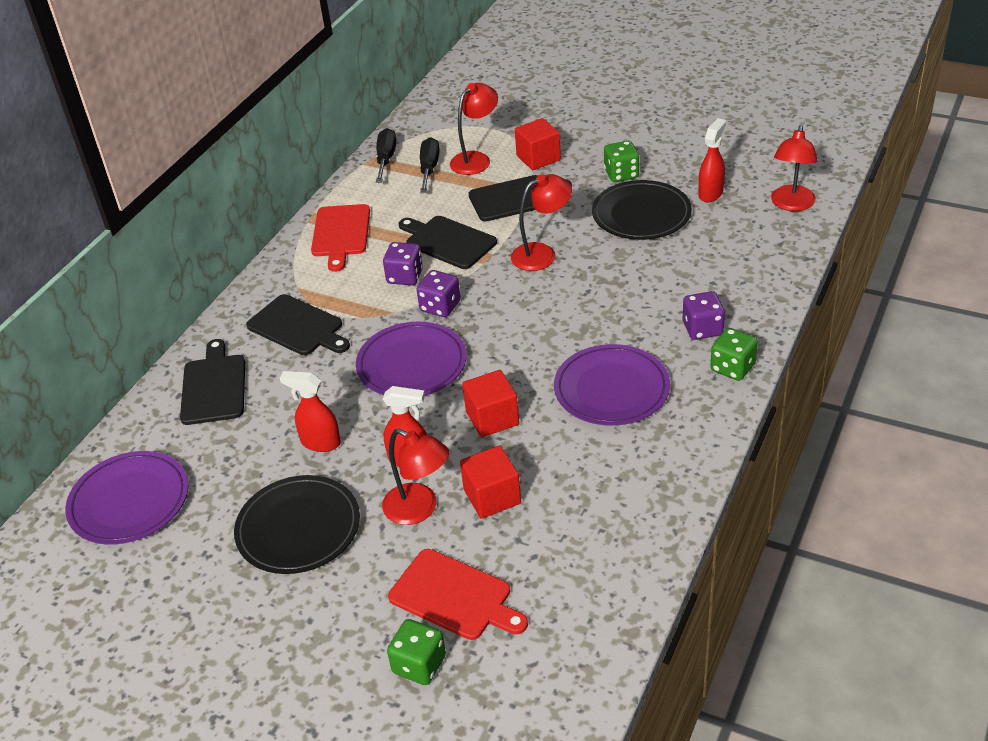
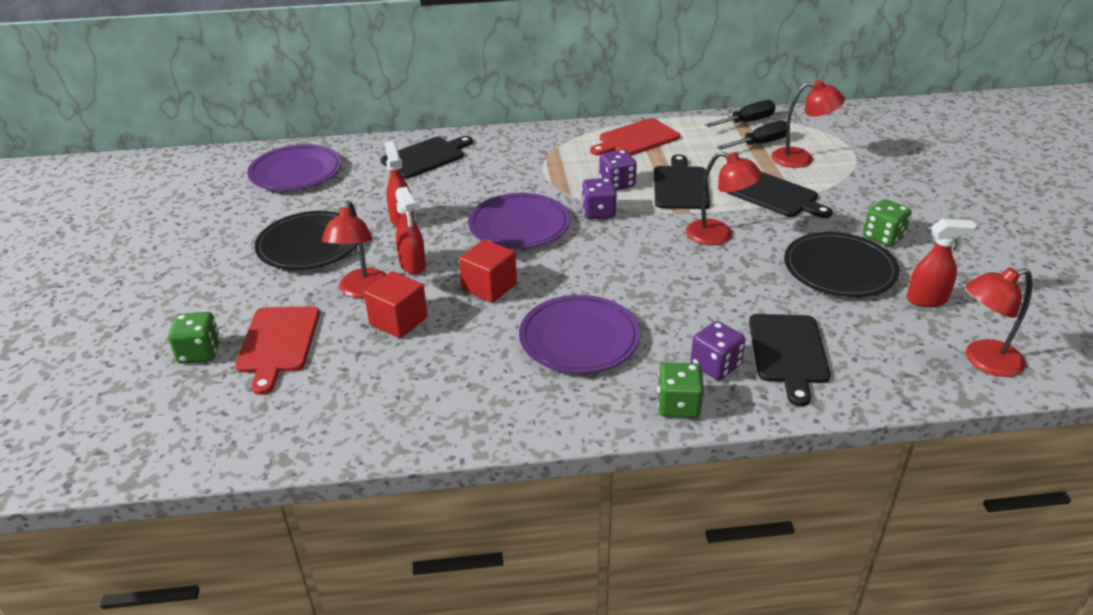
camera: 55 degrees right, 5 degrees down
(298, 327) = (515, 163): black cutting board -> black cutting board (788, 352)
(538, 158) = (844, 186): red cube -> none

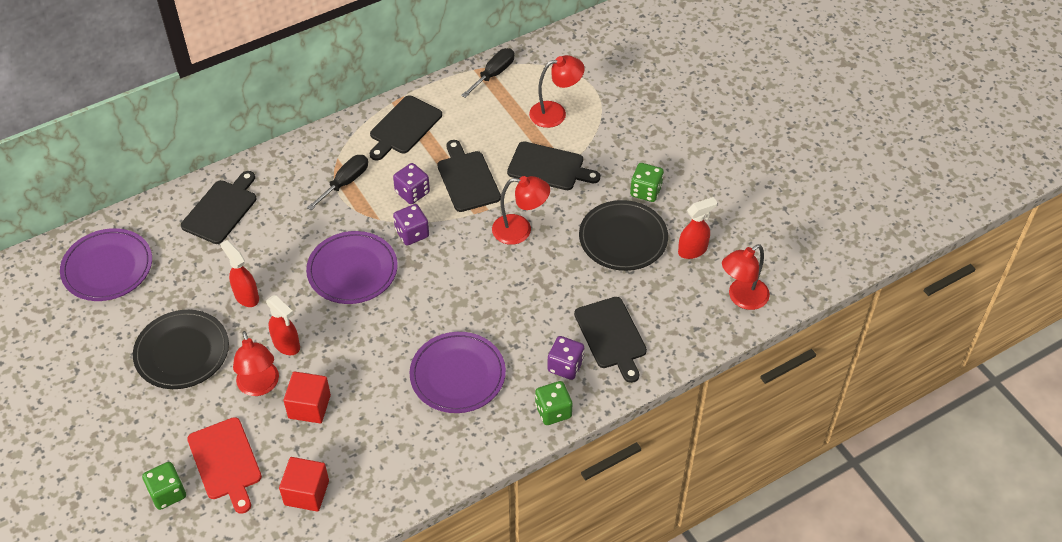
camera: 25 degrees left, 15 degrees up
(489, 287) = (363, 347): red cube -> red cube (306, 493)
(636, 139) = (404, 127): red cutting board -> black cutting board
(760, 143) = (515, 102): black screwdriver -> black screwdriver (345, 182)

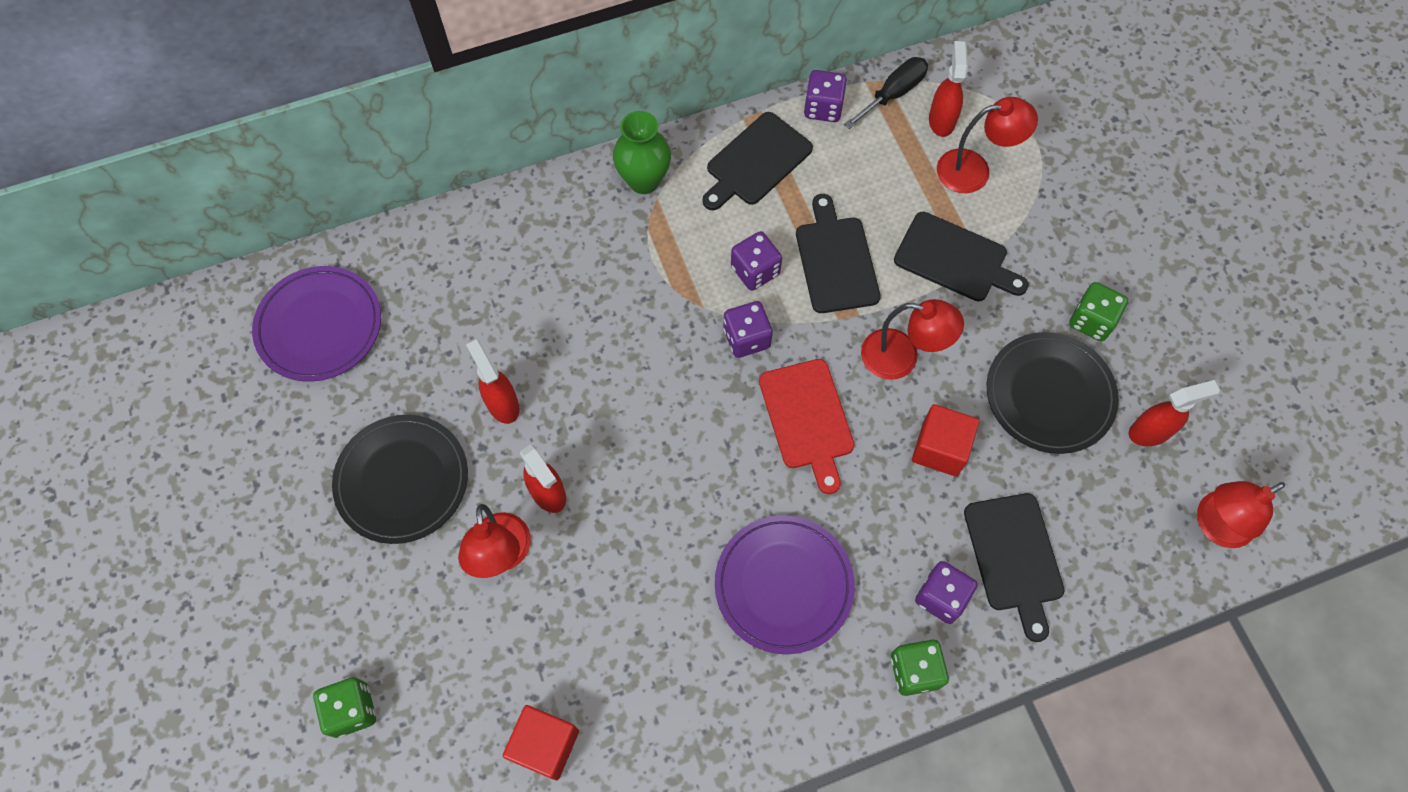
camera: 10 degrees right, 15 degrees up
(221, 209) = (486, 257): black cutting board -> none
(225, 462) = (438, 672): red cutting board -> red cutting board (807, 419)
(309, 406) = (567, 601): red cube -> red cube (940, 448)
(327, 148) = (644, 180): none -> green vase
(345, 182) = (663, 240): black screwdriver -> none
(352, 270) = (655, 385): purple plate -> none
(446, 89) = (823, 108): none -> purple dice
(529, 86) = (941, 120): none -> red spray bottle

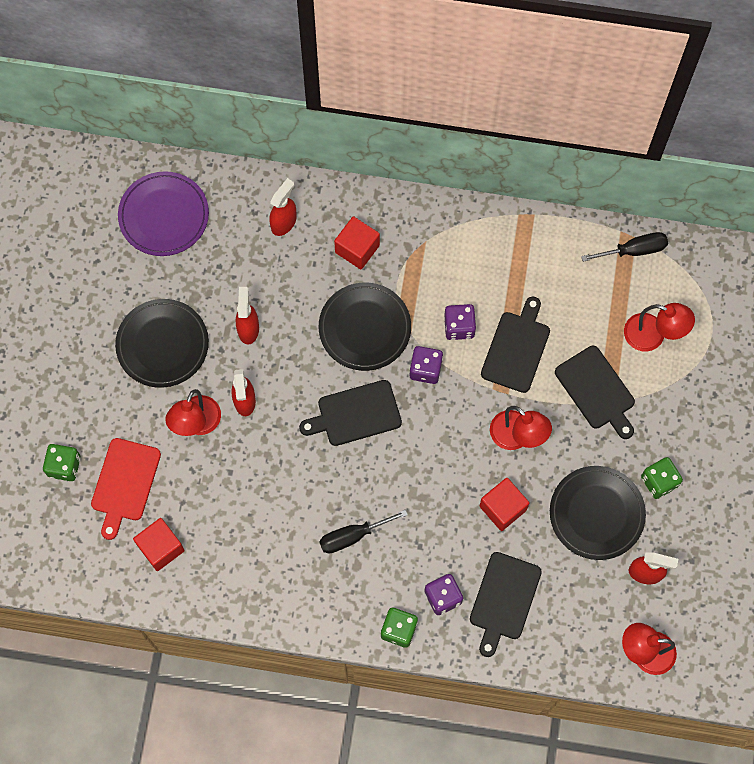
camera: 30 degrees right, 5 degrees up
(582, 246) = (357, 249): none -> red cube
(644, 180) = (424, 224): green vase -> none
(645, 329) = (364, 328): none -> black plate
(756, 162) = (507, 250): black cutting board -> black cutting board (355, 414)
(783, 585) = (352, 536): purple plate -> black screwdriver
(807, 419) = (431, 443): red cutting board -> red cutting board (125, 483)
(823, 108) = (578, 235): purple dice -> none
(941, 120) = (654, 287): red spray bottle -> red spray bottle (284, 222)

